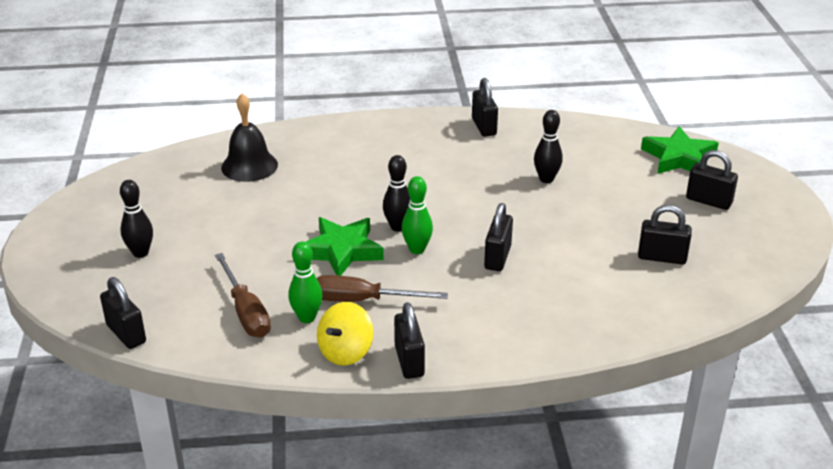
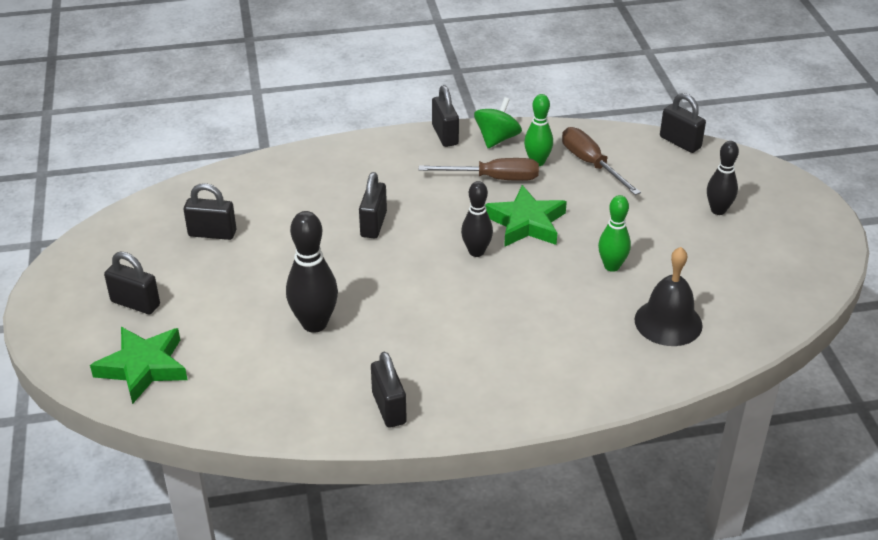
camera: 175 degrees right, 5 degrees up
(345, 352) = (497, 139): yellow spinning top -> green spinning top
(417, 249) = (453, 228): green bowling pin -> green bowling pin (612, 266)
(546, 179) = (314, 324): black bowling pin -> black bowling pin, size x1.52

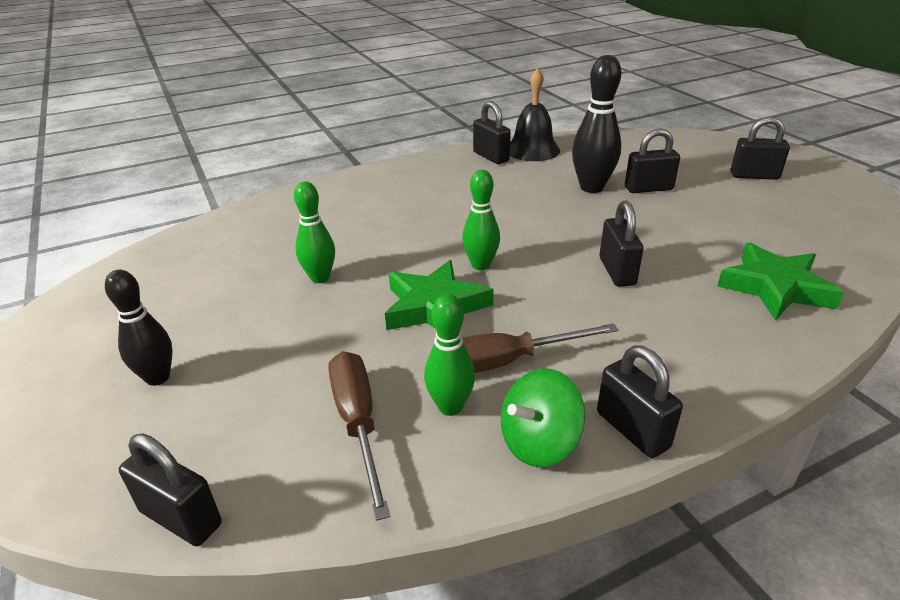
camera: 165 degrees right, 5 degrees down
(143, 367) = (689, 148): green star -> green star (775, 287)
(212, 233) = (773, 232): black padlock -> black padlock (648, 188)
(476, 252) = (480, 265): black bowling pin -> green bowling pin
(497, 139) = (538, 442): green spinning top -> green spinning top turned 45 degrees clockwise
(591, 164) = (358, 423): brown screwdriver -> brown screwdriver turned 150 degrees counterclockwise
(668, 322) = (261, 239): black bell -> black bell (532, 150)

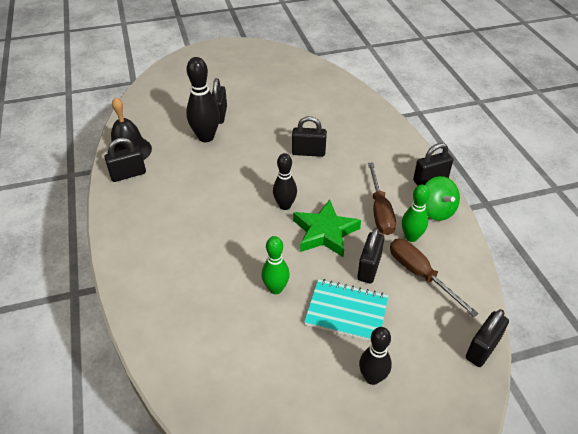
camera: 80 degrees left, 10 degrees up
(278, 343) = (346, 311): none -> turquoise notebook
(358, 423) = (420, 274): brown screwdriver -> brown screwdriver turned 60 degrees clockwise
(480, 265) = (285, 205): green bowling pin -> black bowling pin
(754, 176) = (223, 73): black padlock -> black padlock (369, 268)
(775, 287) = (337, 106): green star -> none

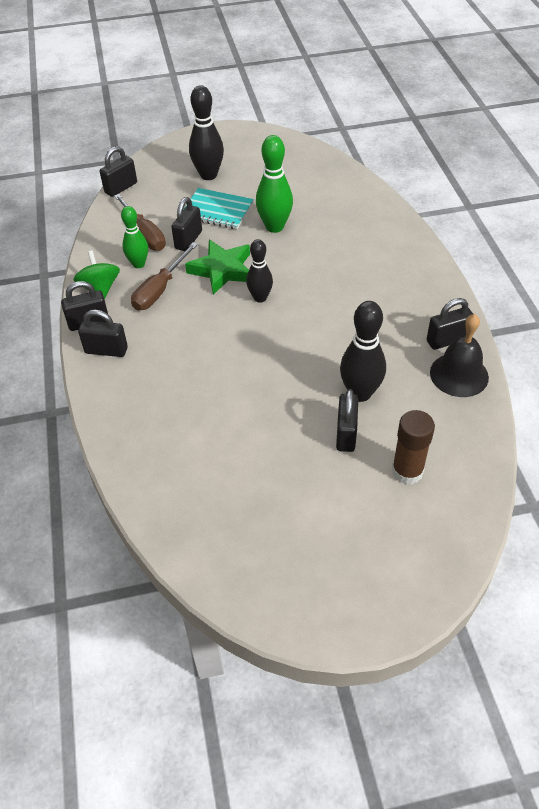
camera: 175 degrees left, 5 degrees up
(184, 99) = (407, 471): none -> brown glue stick
(276, 289) = (274, 227): green bowling pin -> green bowling pin, size x1.52
(308, 152) = (223, 364): black padlock -> black padlock (106, 350)
(372, 377) = (208, 175): black bowling pin -> black bowling pin, size x1.52
(380, 211) = (160, 289): brown screwdriver -> brown screwdriver turned 150 degrees counterclockwise

